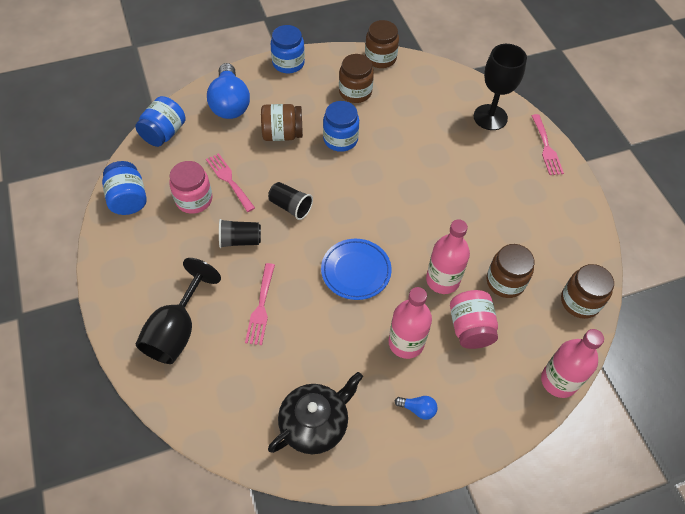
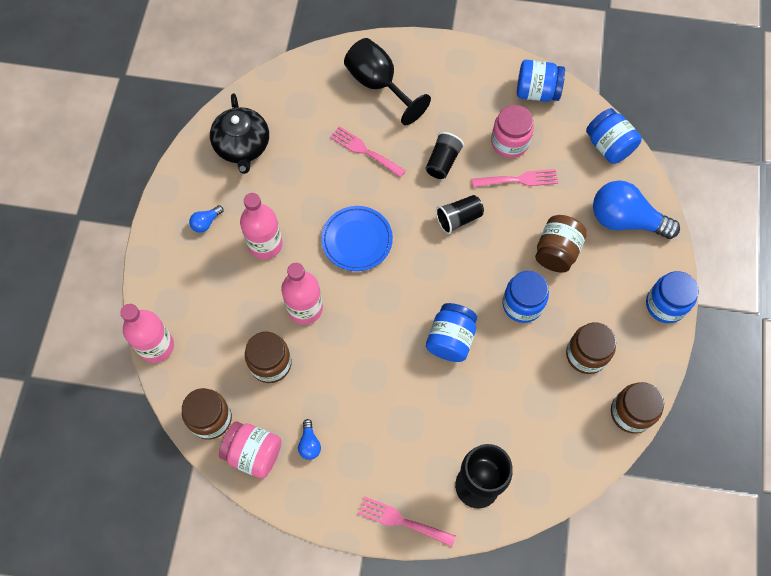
camera: 120 degrees right, 10 degrees up
(398, 171) = (450, 339): none -> blue jar
(470, 328) = (246, 304): pink jar -> pink jar (253, 453)
(542, 224) = (309, 444): none -> blue light bulb

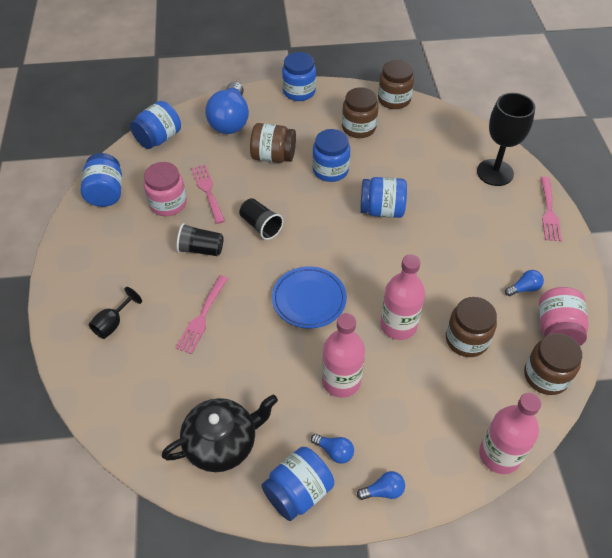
camera: 105 degrees left, 15 degrees down
(162, 248) = (383, 491): none -> blue light bulb
(184, 189) = (298, 492): none -> blue jar
(378, 84) = (113, 324): black goblet -> black goblet, size x0.52

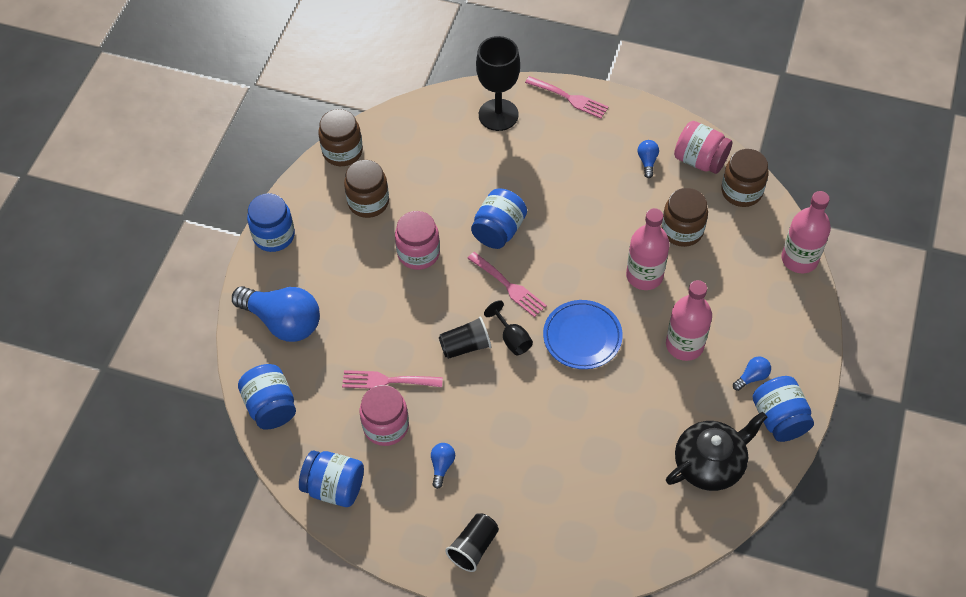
camera: 65 degrees left, 5 degrees up
(113, 324) = (532, 525): black goblet -> black goblet (512, 339)
(201, 249) = (470, 413): black cup -> black cup (473, 547)
(202, 317) = (561, 438): pink fork -> pink fork (509, 286)
(222, 443) = (710, 463): black teapot -> black teapot turned 60 degrees clockwise
(273, 156) = (368, 299): brown jar -> none
(330, 170) = (418, 253): blue jar -> pink jar
(383, 491) = (800, 355): blue light bulb -> blue light bulb (442, 466)

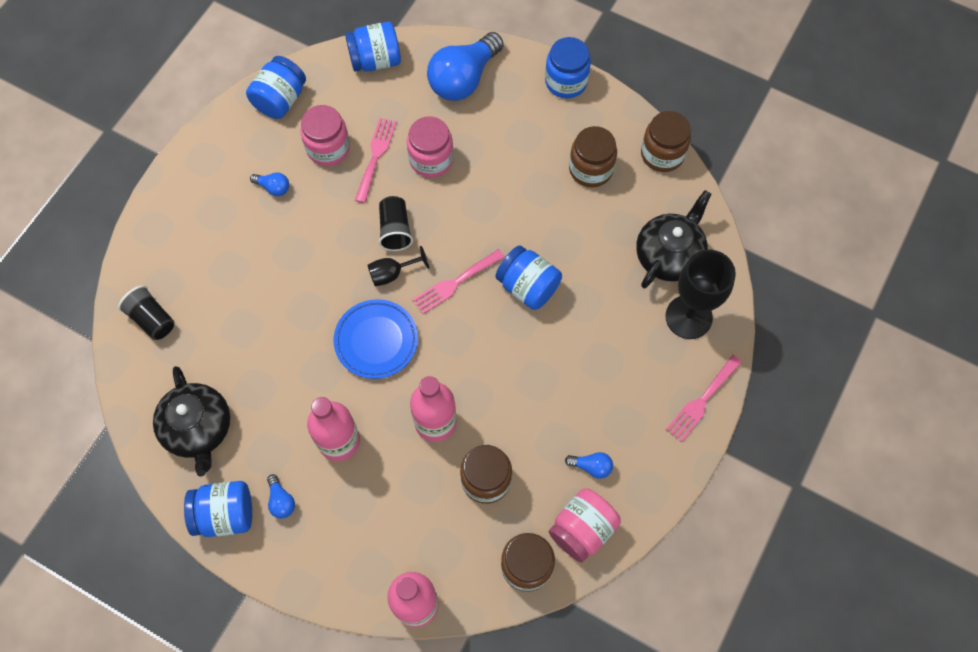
camera: 100 degrees right, 10 degrees up
(418, 253) = (516, 205): pink jar -> pink jar (431, 159)
(443, 134) = (669, 255): none -> black teapot
(473, 547) = (186, 200): black cup -> black cup (152, 319)

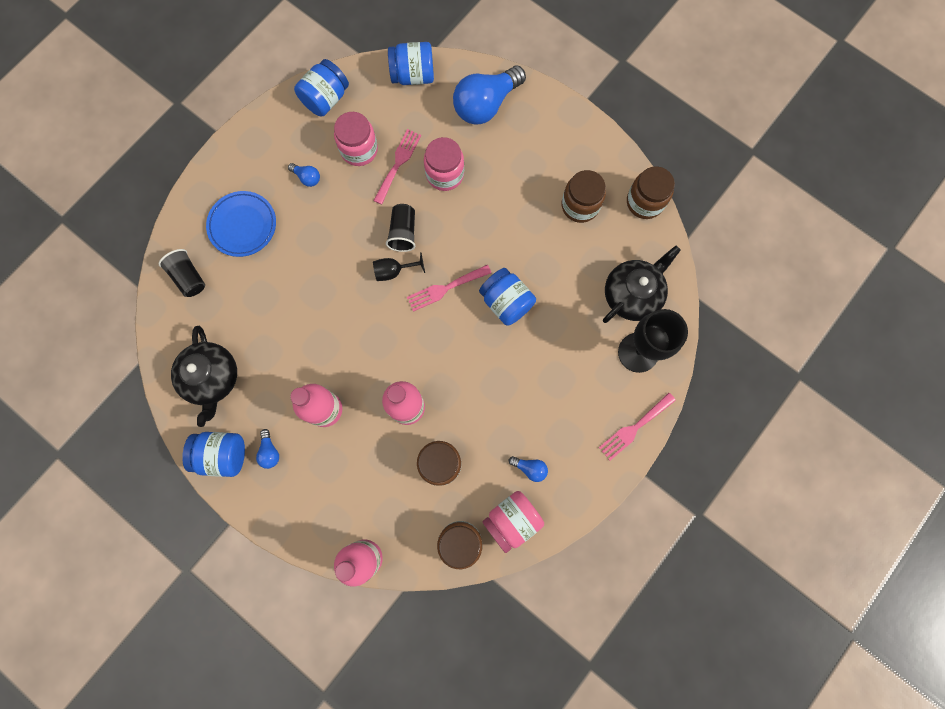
camera: 10 degrees right, 10 degrees up
(376, 341) = (370, 328): blue plate -> blue plate (243, 225)
(566, 82) = (574, 121): blue jar -> none

